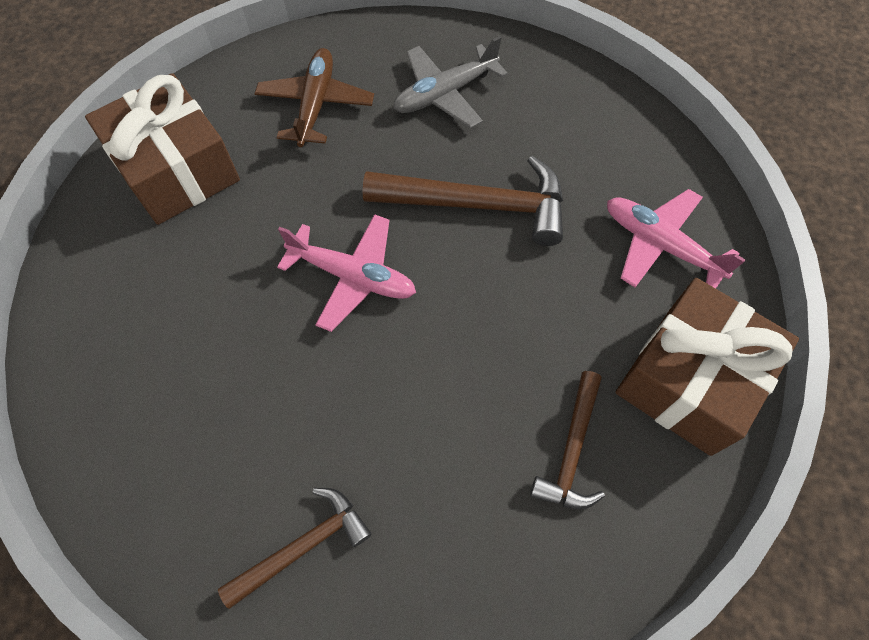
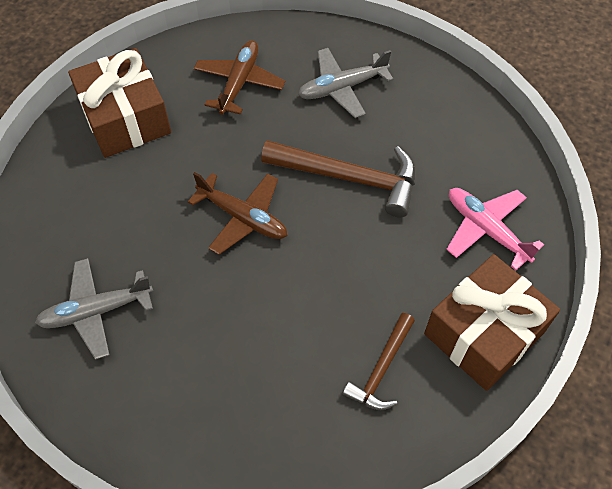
camera: 10 degrees right, 5 degrees down
(179, 435) = (96, 311): none -> grey plane
(303, 545) = (171, 401): brown hammer -> none
(353, 276) = (243, 217): pink plane -> brown plane

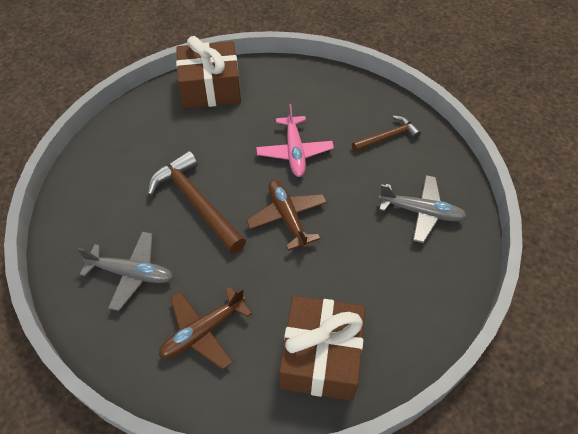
camera: 145 degrees left, 5 degrees down
(381, 369) = (277, 101): brown hammer -> brown hammer (388, 137)
(486, 229) = (152, 129): pink plane -> pink plane (294, 152)

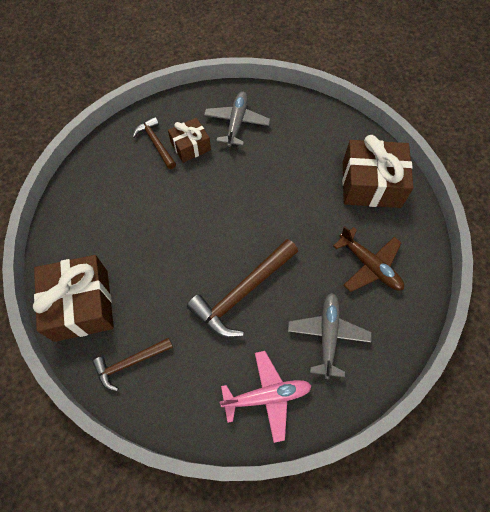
camera: 95 degrees left, 10 degrees up
(150, 120) = (130, 363): none -> brown hammer
(287, 217) = (251, 215): brown plane -> none
(294, 152) = (175, 215): pink plane -> pink plane (267, 396)
(384, 167) = (190, 146): none -> brown gift

